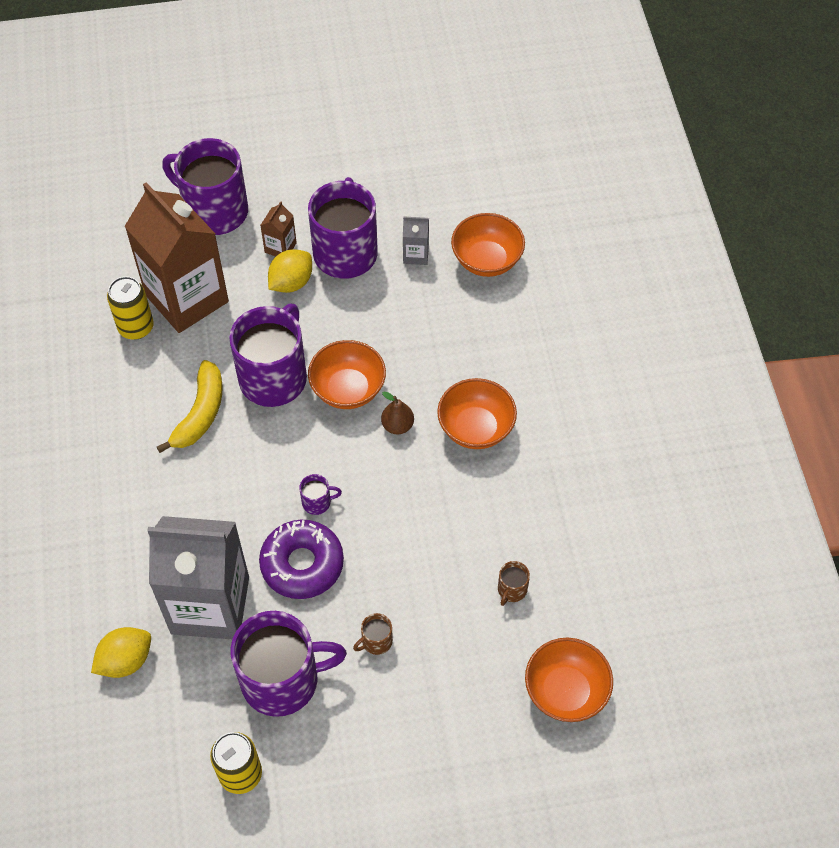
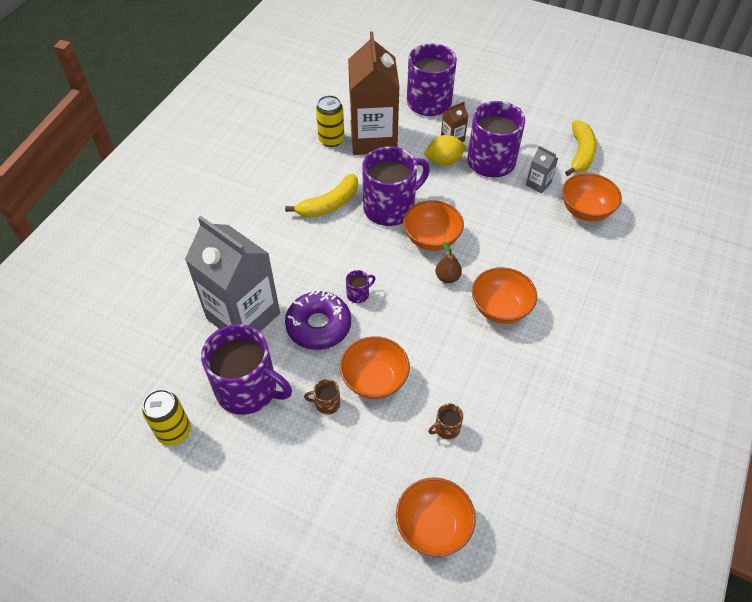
camera: 35 degrees right, 5 degrees down
(126, 660) = (168, 318): yellow lemon -> none
(317, 502) = (358, 294): purple mug -> purple mug turned 60 degrees counterclockwise
(405, 585) = (374, 380): none -> orange bowl
(436, 190) = (580, 154): none -> yellow banana

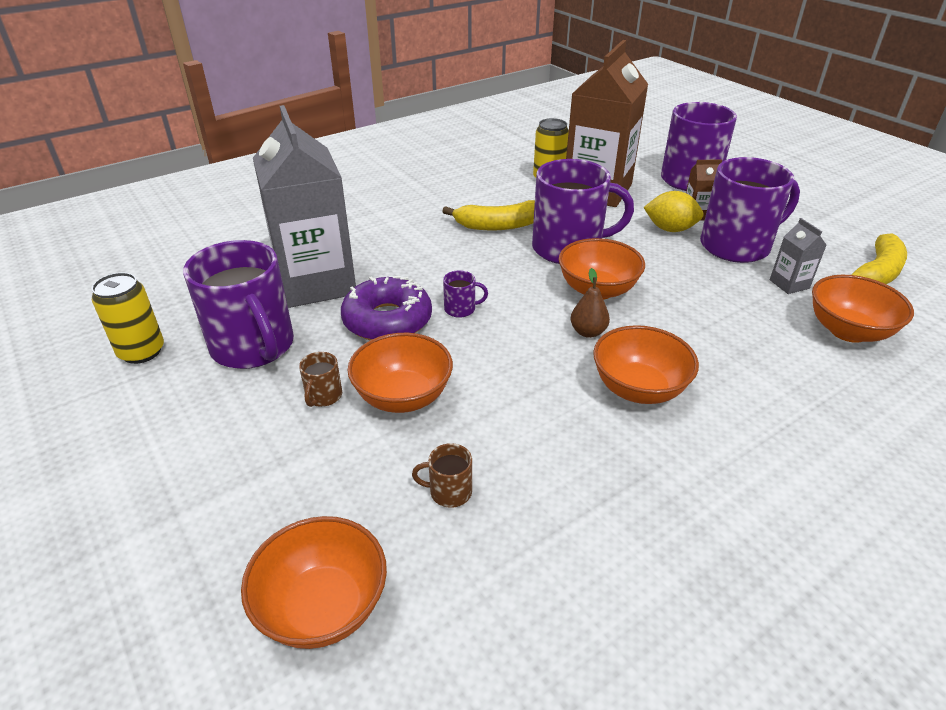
camera: 30 degrees right, 15 degrees down
(327, 403) = (323, 396): brown mug -> brown mug turned 105 degrees counterclockwise

